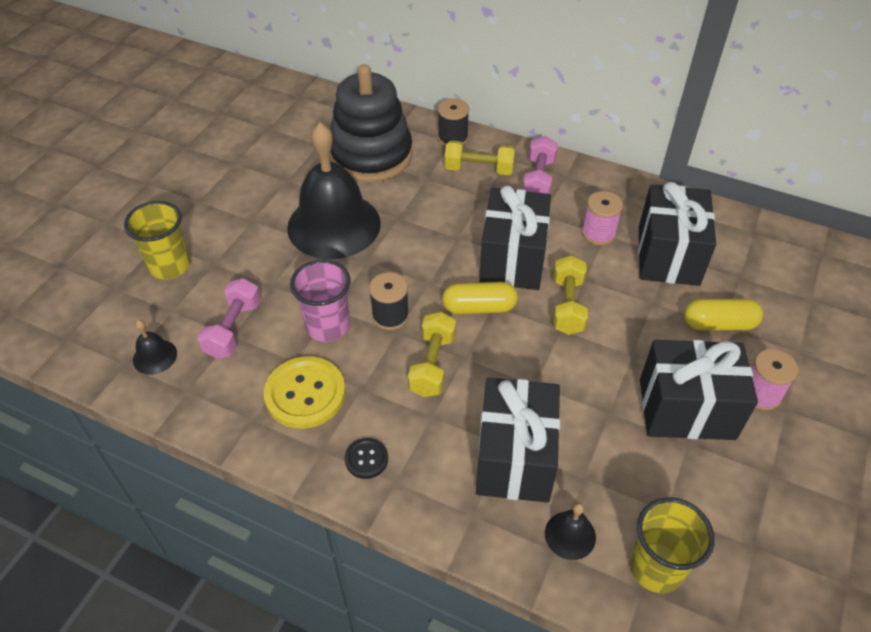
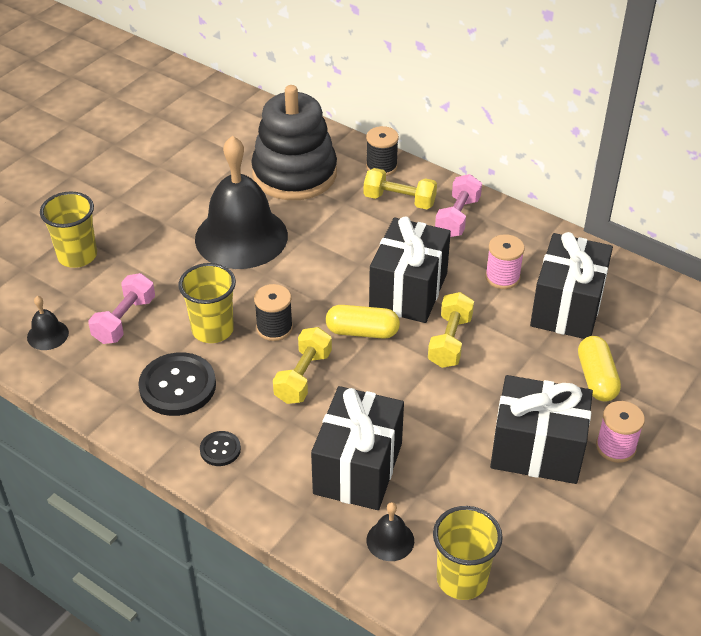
camera: 10 degrees right, 5 degrees down
(305, 394) = (177, 386): yellow button -> black button
(327, 327) = (212, 330): pink cup -> yellow cup
(719, 324) = (596, 378): yellow capsule -> yellow capsule turned 75 degrees clockwise

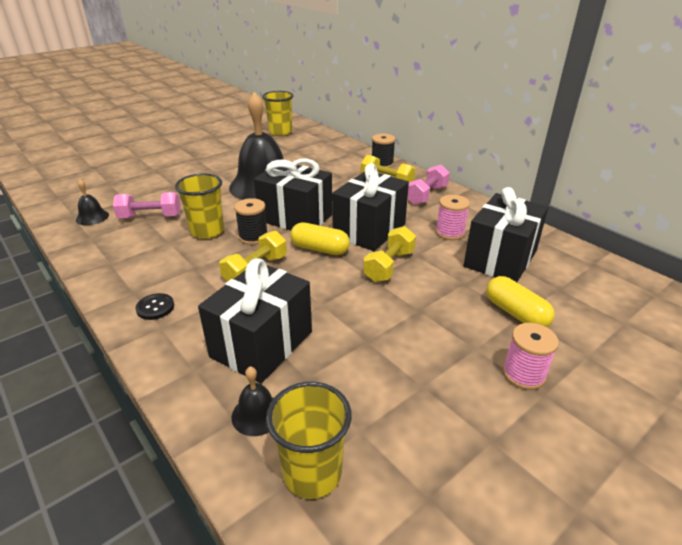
camera: 15 degrees right, 10 degrees down
(77, 256) = (148, 181): yellow cup -> yellow cup (280, 132)
(125, 320) = (150, 217): pink dumbbell -> pink dumbbell turned 45 degrees clockwise
(177, 386) = (156, 260): black button -> none
(294, 174) = (320, 161): black stacking toy -> none
(537, 450) = (440, 361): black gift -> black gift (295, 218)
(596, 378) = (516, 313): yellow capsule -> yellow capsule turned 45 degrees counterclockwise

